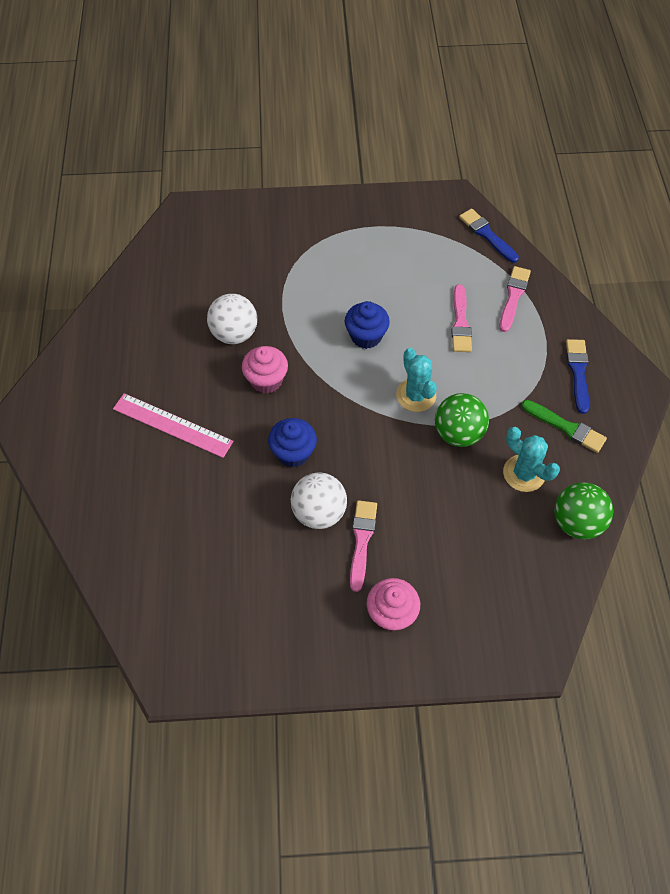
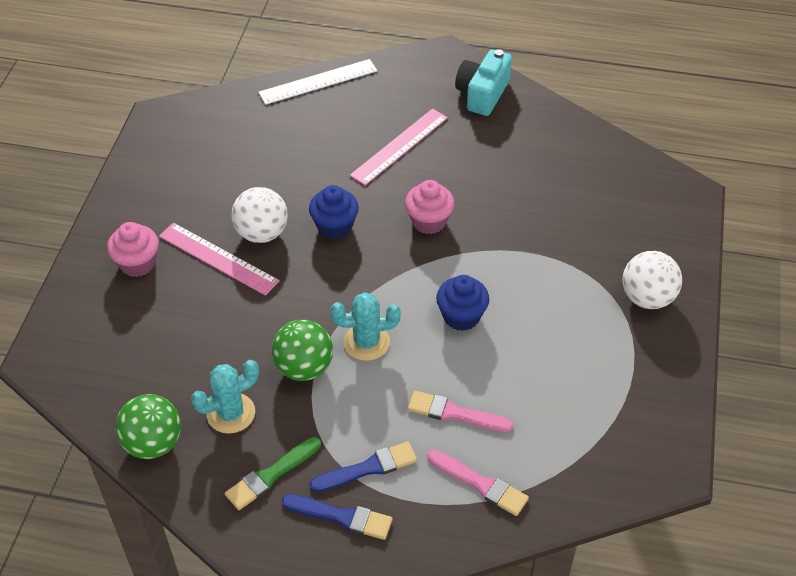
camera: 105 degrees right, 10 degrees down
(83, 372) = (482, 94): none -> turquoise camera
(85, 525) = (318, 82): none -> white ruler
(234, 334) = (497, 206): white ball -> white ball (647, 298)
(362, 540) = (218, 258): pink brush -> pink ruler
(487, 235) = (595, 486): blue brush -> blue brush (368, 468)

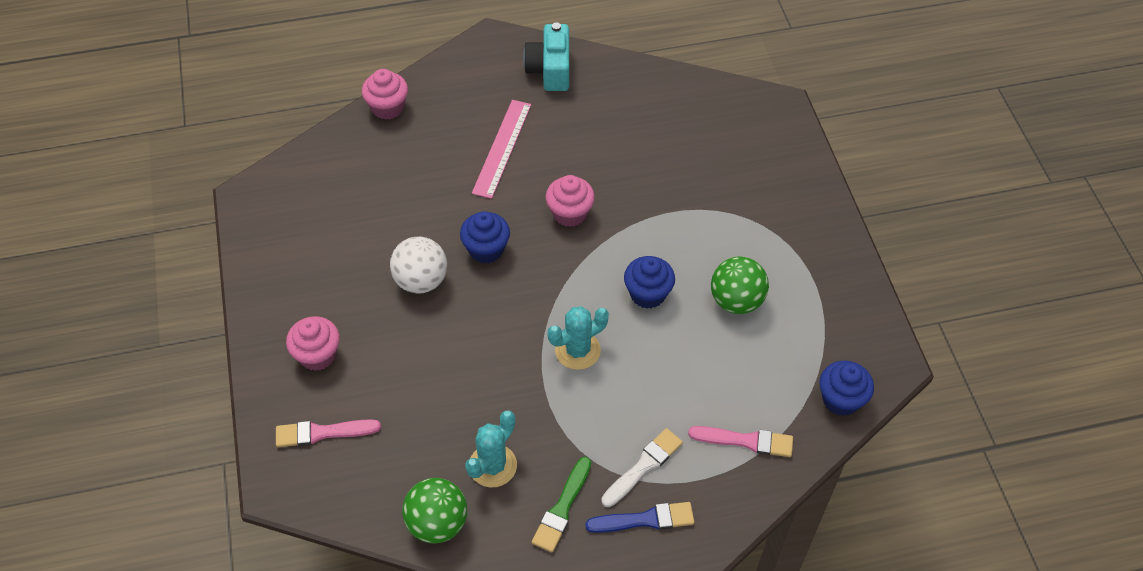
camera: 25 degrees left, 5 degrees up
(218, 258) = (393, 321): pink ruler -> none
(304, 367) = (535, 396): green ball -> green ball (736, 301)
(318, 82) = (387, 108): white ruler -> pink cupcake
(368, 468) = (643, 466): blue brush -> white brush
(455, 413) = (690, 386): pink brush -> pink brush (322, 433)
(599, 482) = (841, 399): none -> blue cupcake
(647, 298) = (795, 217): white ball -> none

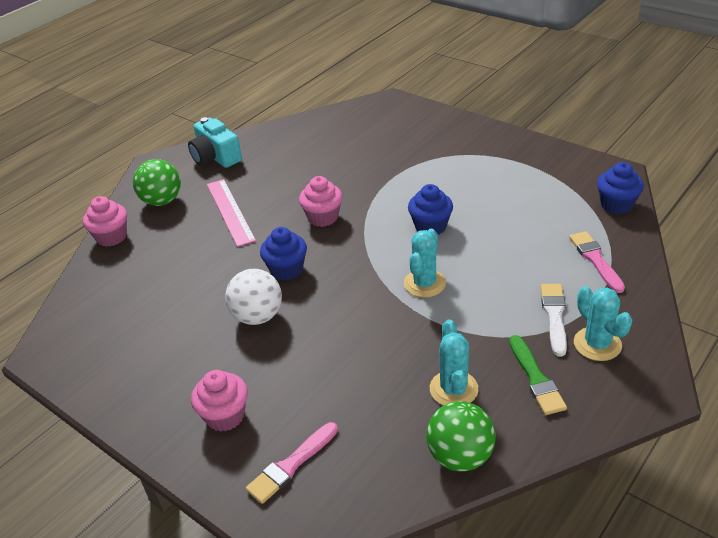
camera: 35 degrees left, 15 degrees down
(645, 519) = (597, 344): blue brush -> turquoise cactus
(736, 301) = (489, 197): green ball -> green ball (162, 201)
(746, 441) = (595, 260): pink brush -> pink brush turned 75 degrees counterclockwise

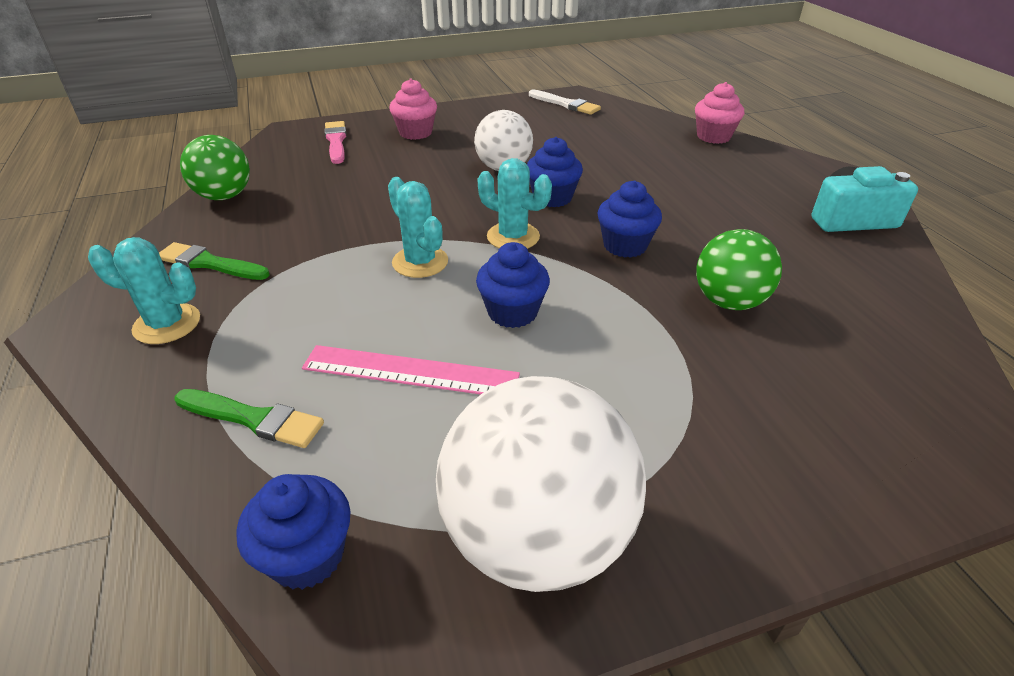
camera: 120 degrees right, 0 degrees up
(162, 201) = (762, 169): green ball -> green ball (728, 301)
(230, 211) = (700, 197): pink ruler -> pink ruler (410, 372)
(323, 217) = (625, 245): pink cupcake -> blue cupcake
(453, 389) = (278, 219): turquoise cactus -> turquoise cactus (513, 237)
(541, 166) = (536, 537): none -> white ball
(554, 316) = (244, 320): white brush -> white brush (566, 104)
(595, 260) = (253, 419): pink brush -> green brush

